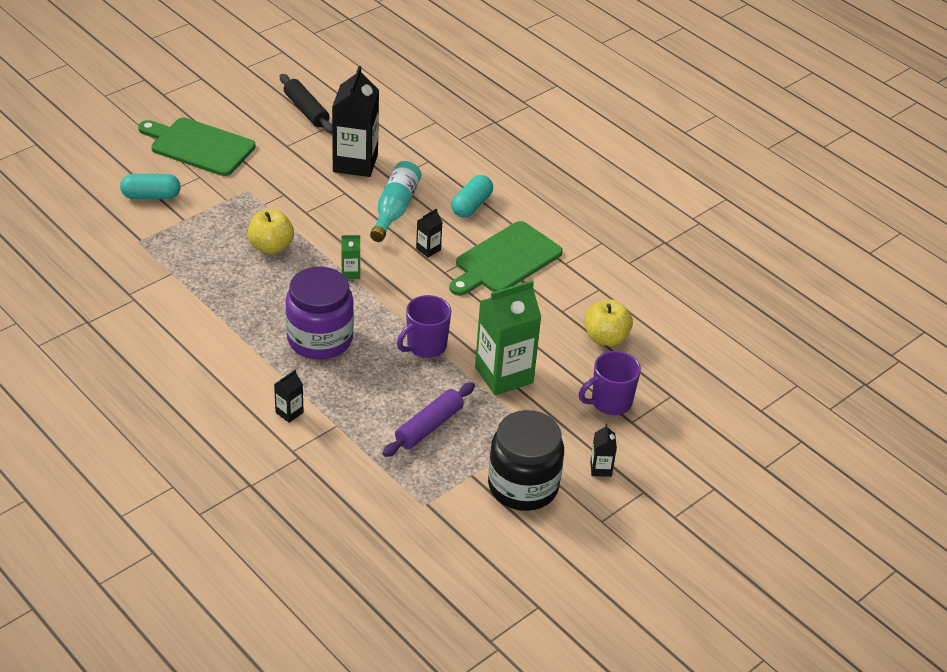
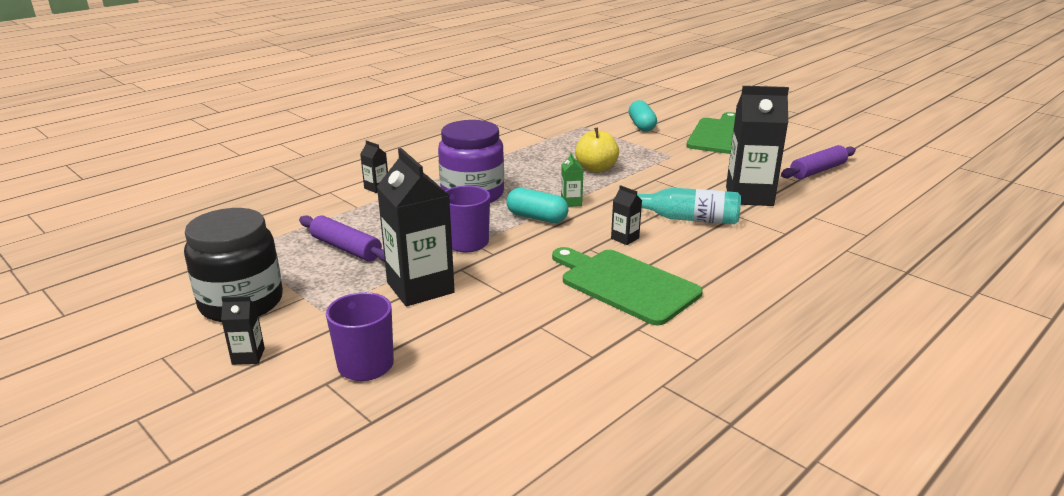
camera: 90 degrees right, 15 degrees down
(306, 110) = (817, 171): black rolling pin -> purple rolling pin
(471, 205) = (719, 260): turquoise capsule -> turquoise capsule (537, 217)
(504, 375) = (420, 288): green carton -> black carton
(605, 338) = (491, 361): yellow apple -> none

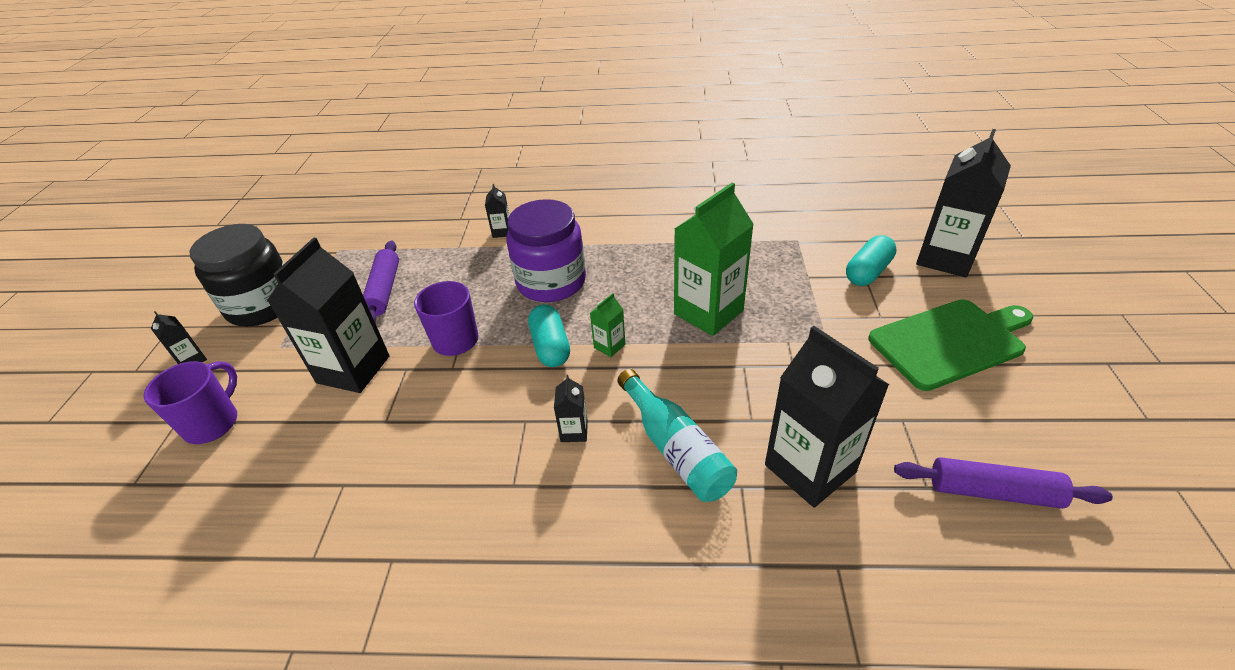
camera: 50 degrees right, 15 degrees up
(596, 169) = (708, 312): yellow apple -> green carton
(625, 284) = (473, 494): green cutting board -> none
(665, 109) = (945, 258): none -> black carton

